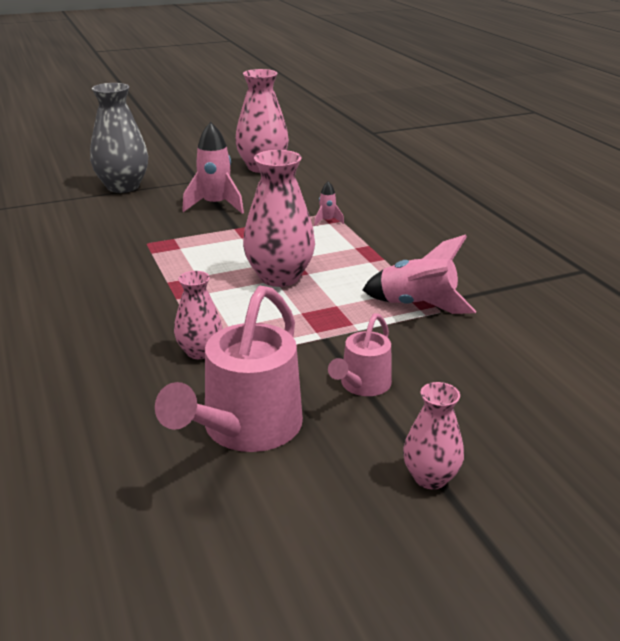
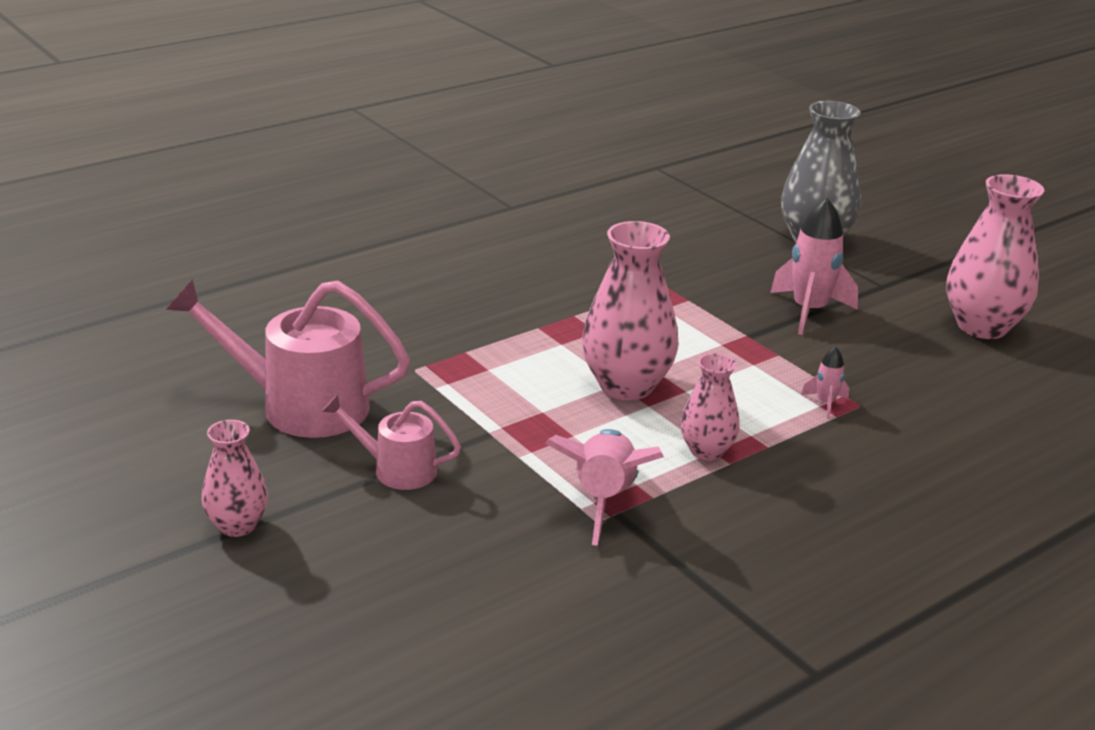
camera: 75 degrees right, 0 degrees up
(200, 352) = (431, 359): pink vase -> pink vase (706, 451)

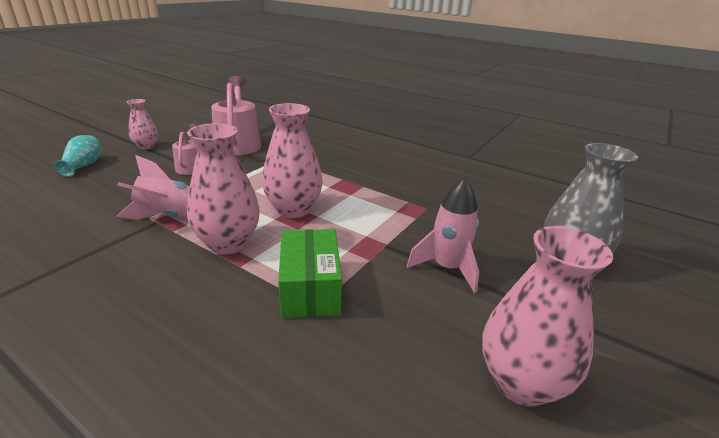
camera: 70 degrees right, 0 degrees up
(308, 610) = (83, 166): none -> turquoise vase
(706, 451) = (228, 243): pink vase -> pink vase, size x1.74
(825, 403) = (310, 287): pink rocket -> green box

